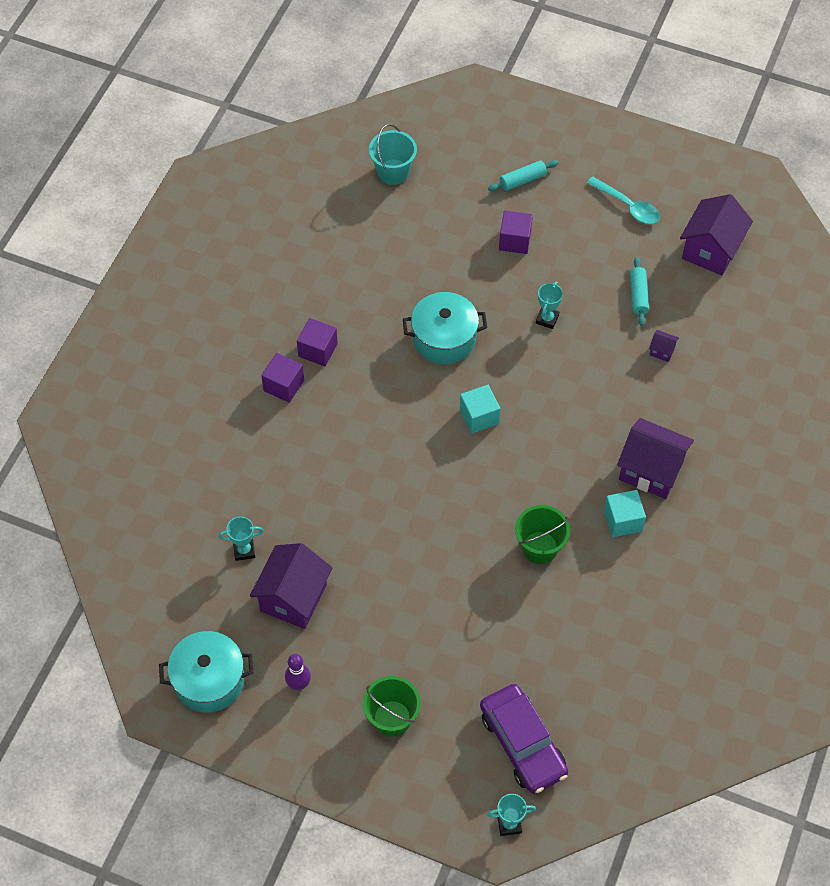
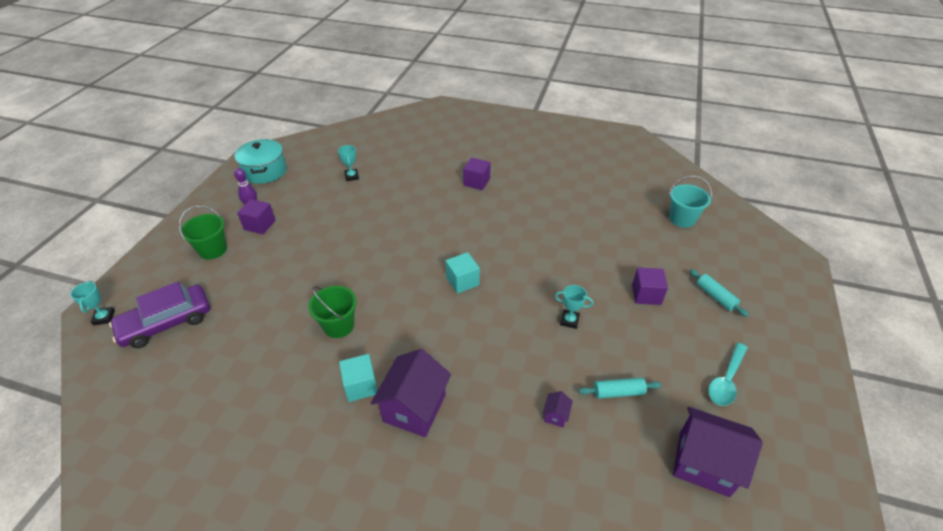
camera: 85 degrees right, 15 degrees down
(293, 598) = (314, 199): purple house -> none
(318, 350) = (508, 194): purple cube -> purple cube (260, 225)
(444, 338) = (533, 256): turquoise pot -> none

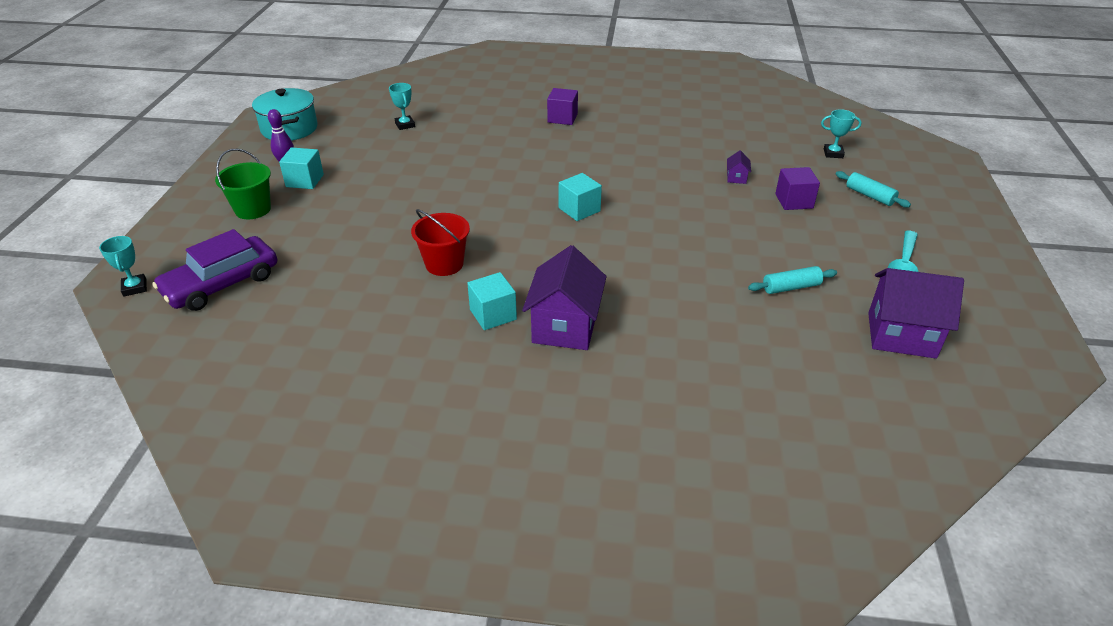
camera: 10 degrees left, 5 degrees down
(260, 225) = (305, 180): purple cube -> turquoise cube
(339, 325) = (444, 264): green bucket -> red bucket
(556, 415) = (729, 314): purple house -> purple house (736, 178)
(569, 320) = (716, 232): turquoise trophy -> turquoise trophy (833, 153)
(682, 219) = (812, 132): turquoise bucket -> none

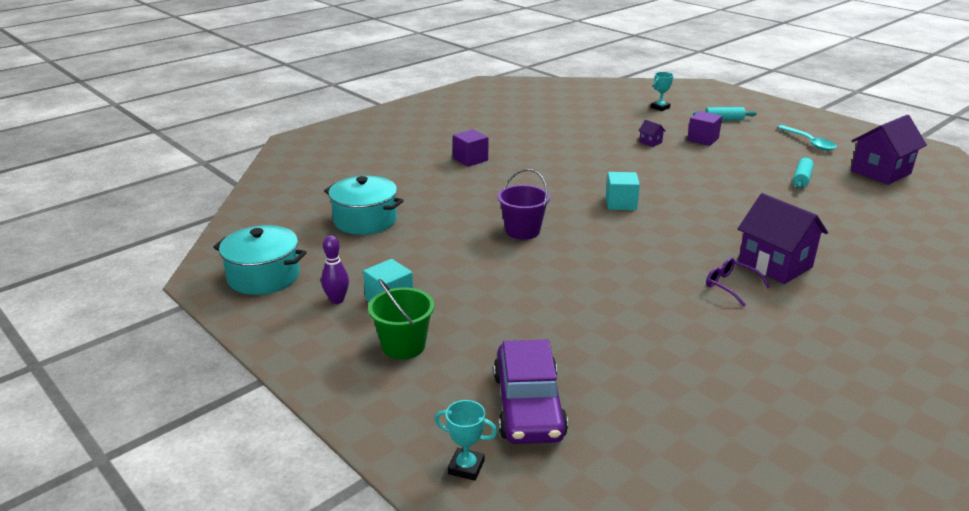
camera: 50 degrees left, 10 degrees down
(405, 125) = (365, 220): turquoise trophy -> turquoise pot
(444, 264) = (633, 281): red bucket -> none
(468, 186) = (522, 231): none -> purple bucket
(493, 314) = (730, 286): turquoise cube -> purple glasses

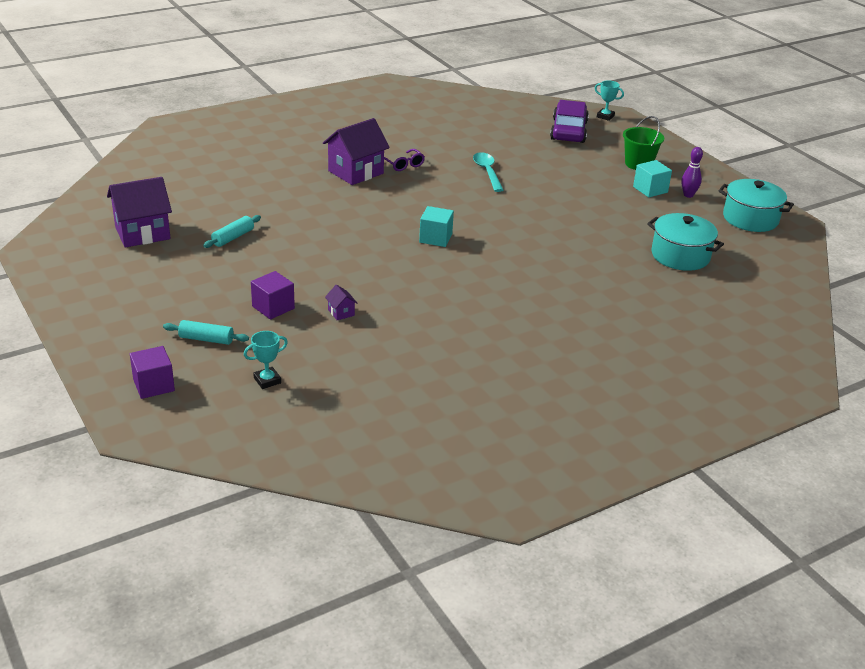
camera: 170 degrees left, 5 degrees up
(470, 159) = (570, 318): purple cube -> purple cube (154, 385)
(522, 231) = (538, 225): purple bucket -> none
(775, 265) = (356, 172): purple house -> purple house turned 75 degrees clockwise
(809, 143) = (154, 282): turquoise spoon -> turquoise spoon (487, 172)

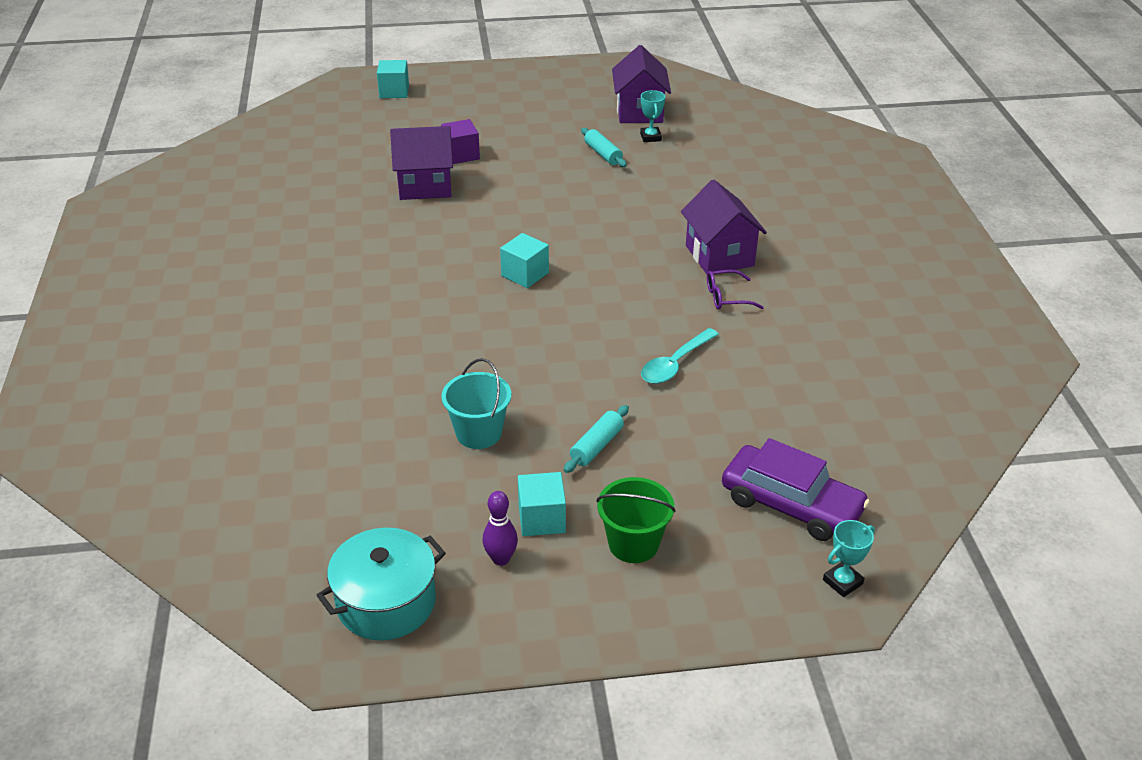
camera: 115 degrees right, 5 degrees up
(154, 385) = (394, 91): purple cube -> turquoise cube
(206, 339) = (437, 119): turquoise rolling pin -> turquoise rolling pin (597, 446)
(267, 380) = (357, 135): turquoise trophy -> turquoise trophy (650, 137)
(341, 312) = (425, 186): purple house -> purple house, size x2.38
(487, 172) = (675, 364): turquoise spoon -> turquoise spoon turned 120 degrees clockwise
(609, 220) = (478, 433): none -> turquoise bucket
(680, 256) = (347, 465): turquoise pot -> none

